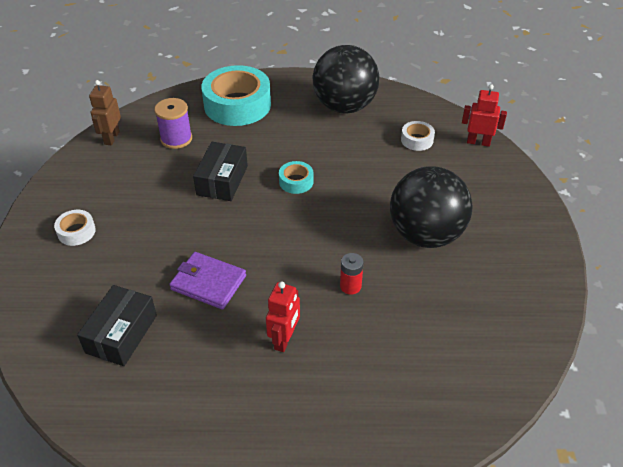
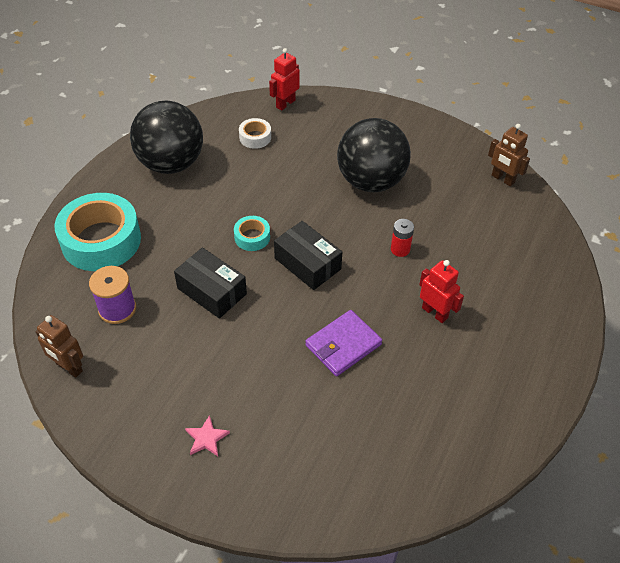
camera: 65 degrees left, 5 degrees up
(76, 232) = (206, 438): white tape -> pink star
(121, 334) = (371, 431): black box -> black box (307, 263)
(521, 343) = (502, 179): none -> brown robot

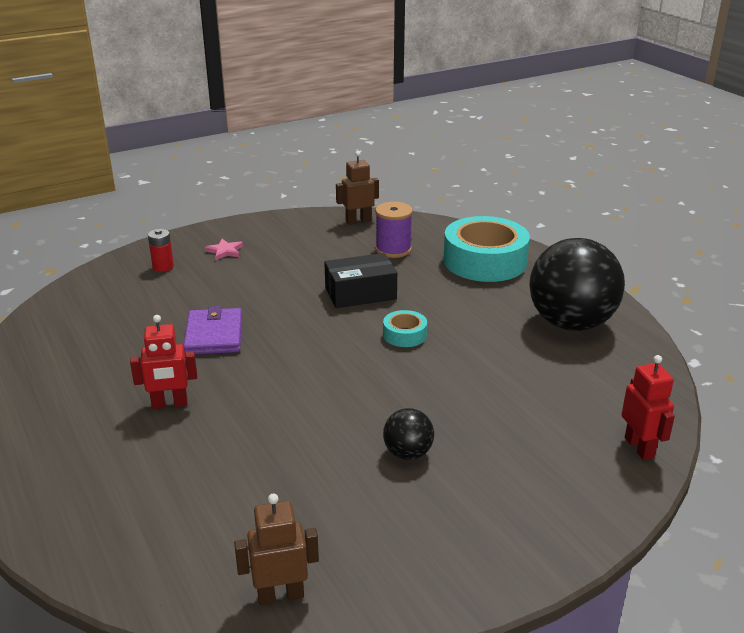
camera: 125 degrees right, 20 degrees down
(255, 137) = (577, 394): white tape -> none
(307, 263) = (331, 353): black box -> none
(371, 181) = (408, 453): black ball -> black ball, size x0.45
(400, 249) = (275, 422): red battery -> red battery (163, 267)

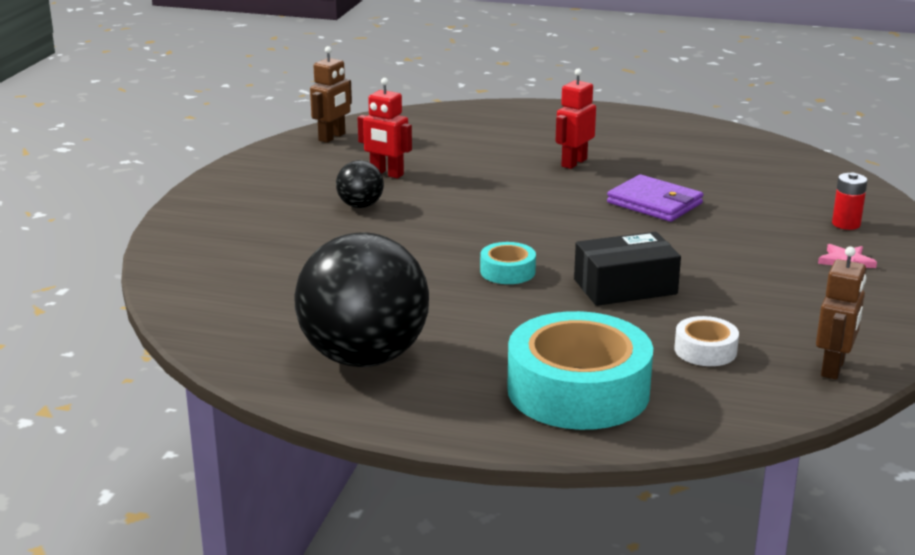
camera: 135 degrees right, 5 degrees down
(360, 293) = (625, 287): black box -> black box turned 45 degrees clockwise
(393, 249) = (705, 350): purple spool -> white tape
(639, 447) = (181, 278): red robot -> red robot (386, 174)

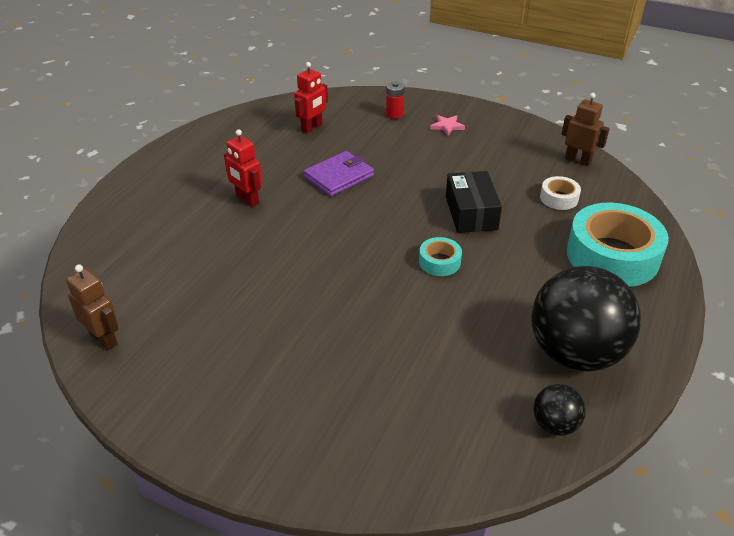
camera: 80 degrees left, 15 degrees up
(360, 206) = (290, 332): black ball -> black ball (554, 424)
(386, 174) = (221, 308): red robot -> red robot (312, 127)

